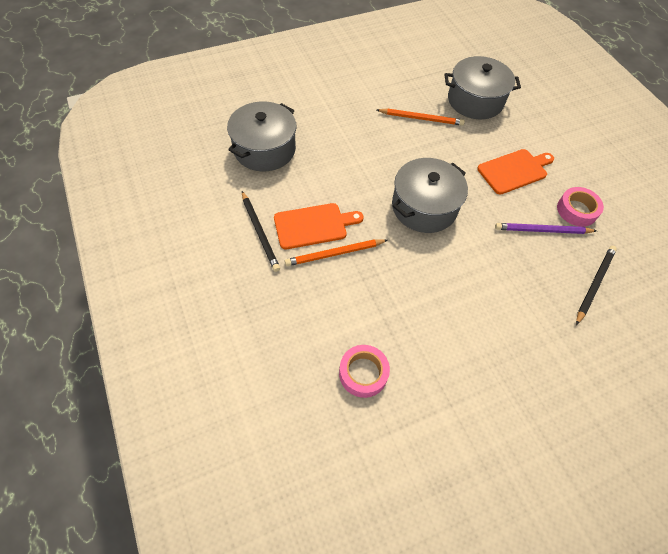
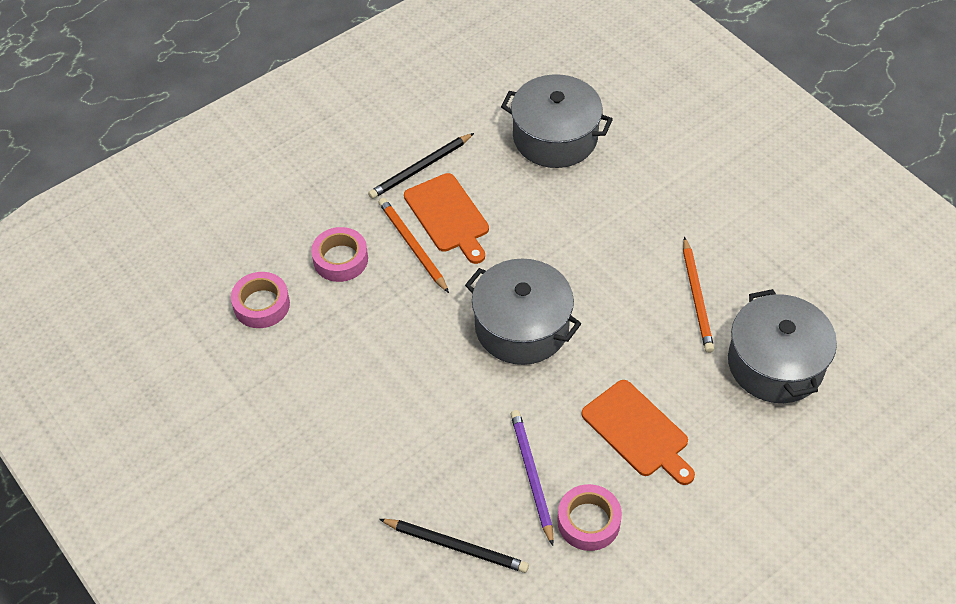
camera: 80 degrees right, 5 degrees down
(332, 305) = (340, 259): none -> pink tape

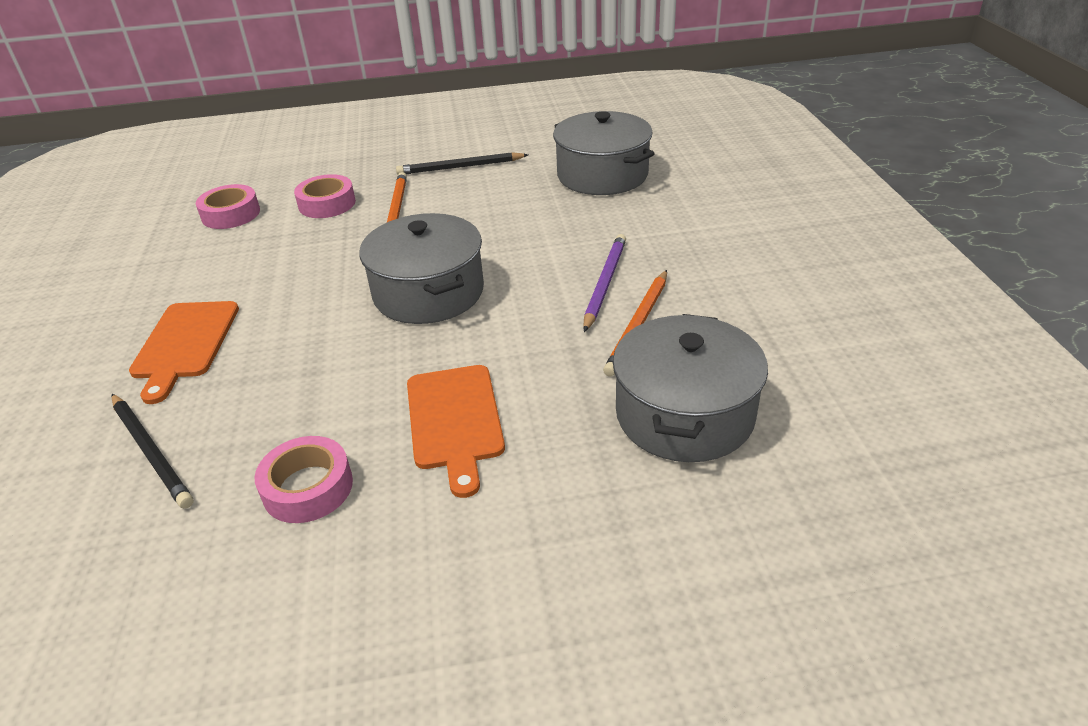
camera: 30 degrees right, 15 degrees down
(448, 216) = (449, 200): orange cutting board -> orange cutting board (185, 344)
(531, 476) = (298, 418): purple pencil -> purple pencil (604, 283)

